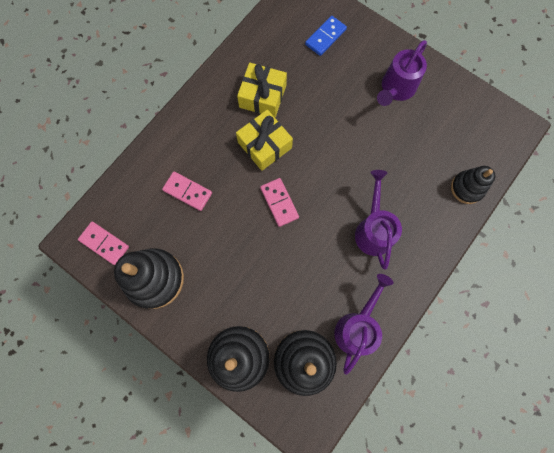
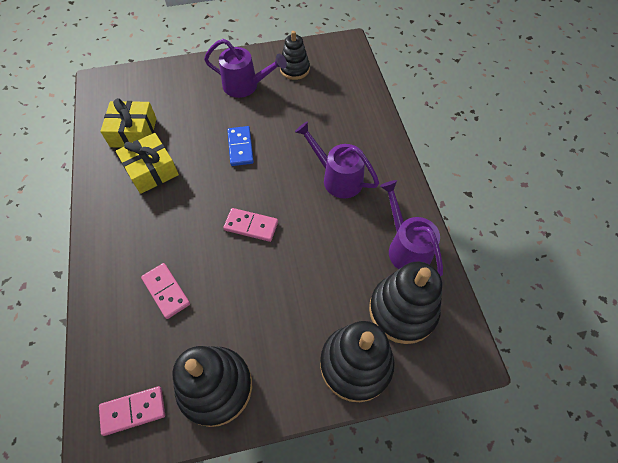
camera: 50 degrees left, 15 degrees down
(187, 192) = (166, 291): pink domino -> pink domino turned 75 degrees clockwise
(264, 145) = (192, 199): yellow gift -> yellow gift (133, 132)
(325, 37) = (156, 96): blue domino -> blue domino (240, 147)
(396, 89) = (246, 86): purple watering can -> purple watering can turned 60 degrees counterclockwise
(467, 188) = (361, 100): black stacking toy -> black stacking toy (294, 69)

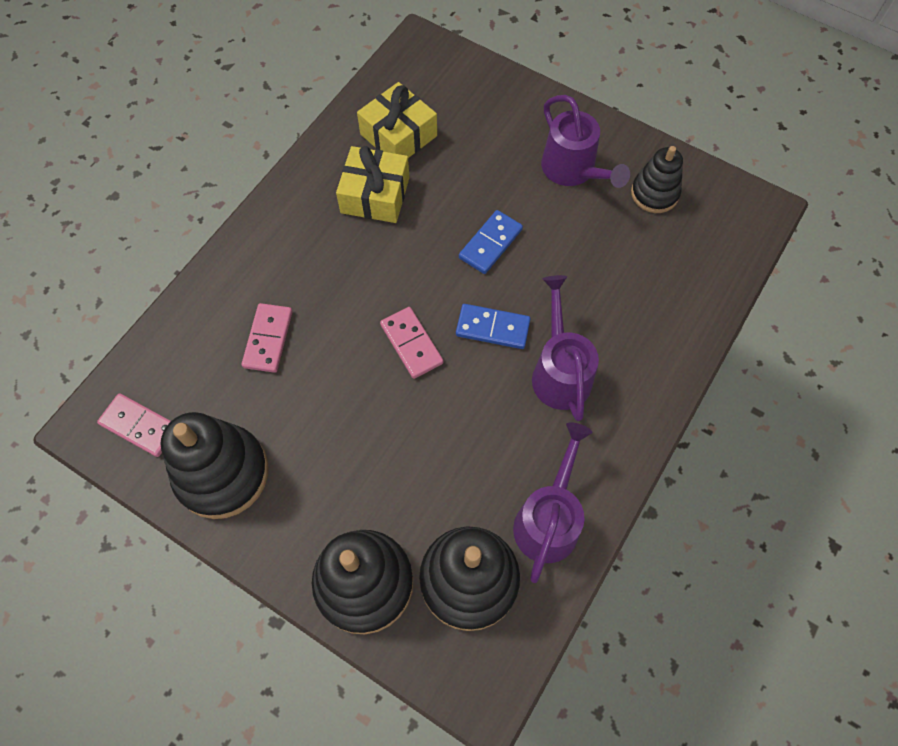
camera: 45 degrees right, 5 degrees up
(284, 184) = (492, 328): none -> blue domino

